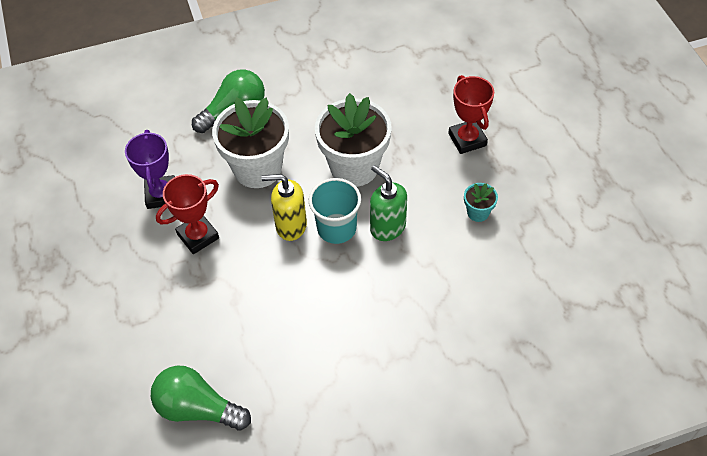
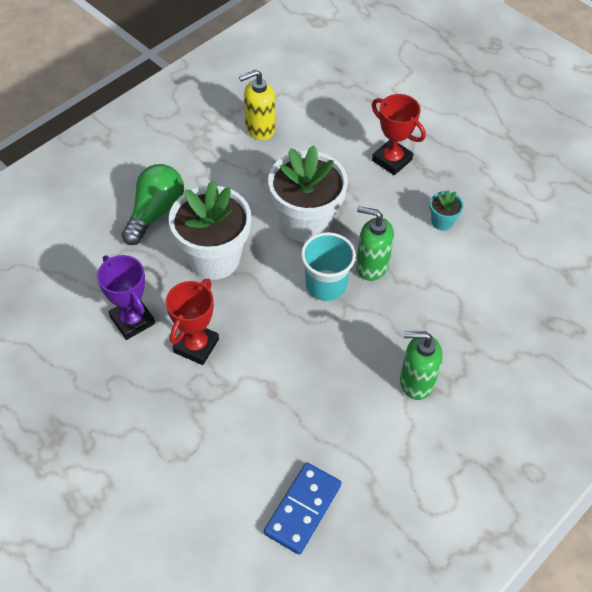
camera: 30 degrees left, 0 degrees up
(197, 408) = (302, 509): green light bulb -> blue domino
(290, 226) = (281, 300): yellow soap dispenser -> yellow soap dispenser (259, 128)
(361, 345) = (416, 382): none -> green soap dispenser

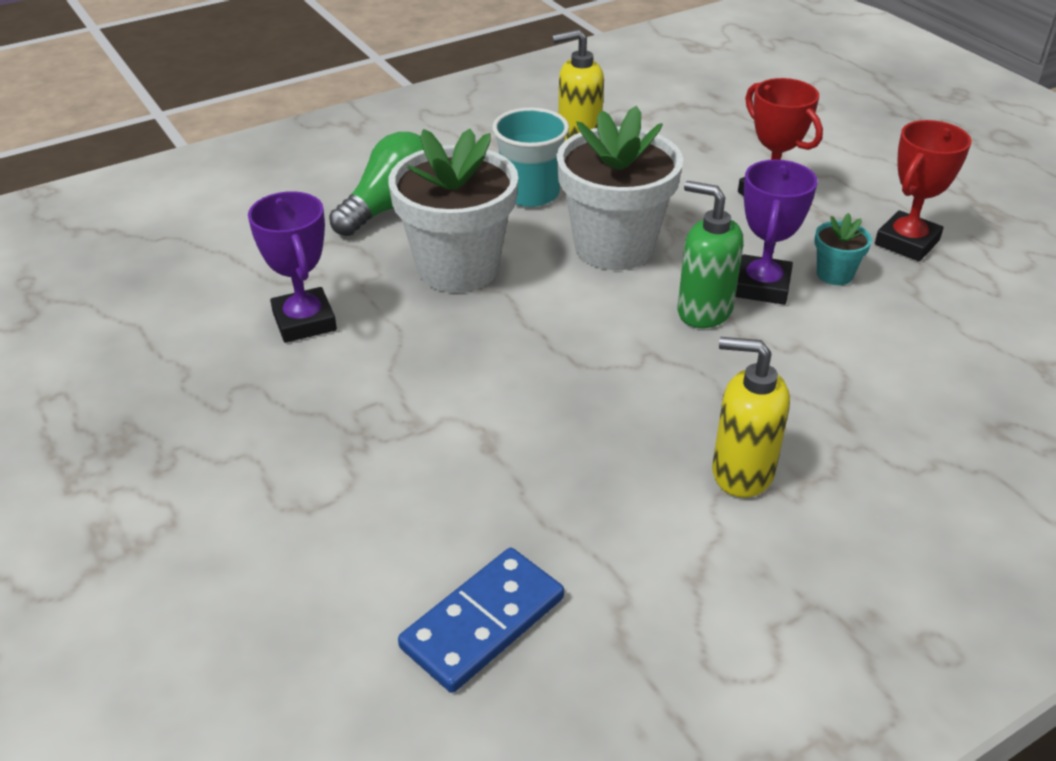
camera: 15 degrees right, 15 degrees down
(196, 346) = (388, 366): red trophy -> red trophy (907, 242)
(326, 285) = (622, 323): turquoise cup -> turquoise cup (530, 193)
(401, 239) = (762, 286): none -> purple trophy
(416, 382) = (741, 472): green soap dispenser -> yellow soap dispenser

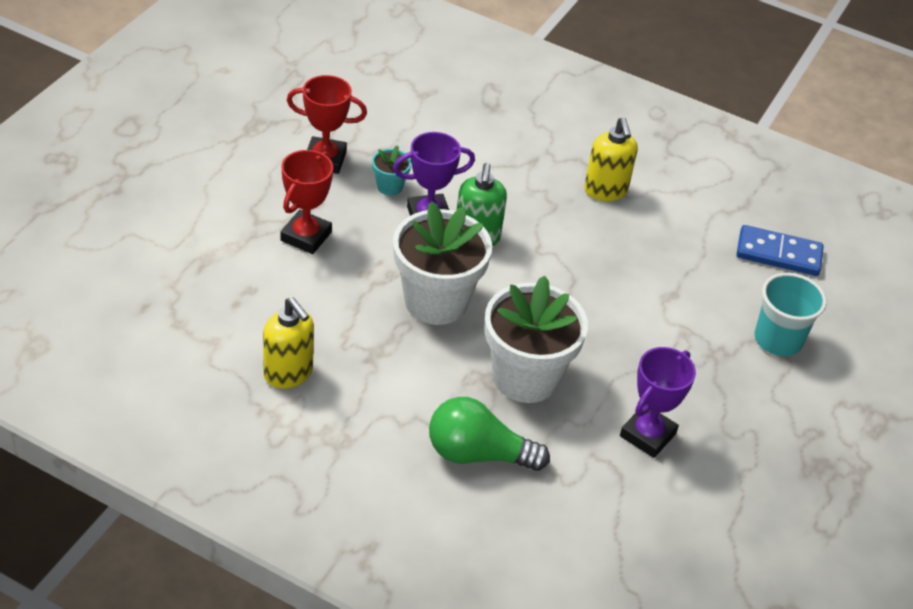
camera: 125 degrees left, 5 degrees up
(530, 193) = (397, 374): turquoise cup -> turquoise cup (778, 339)

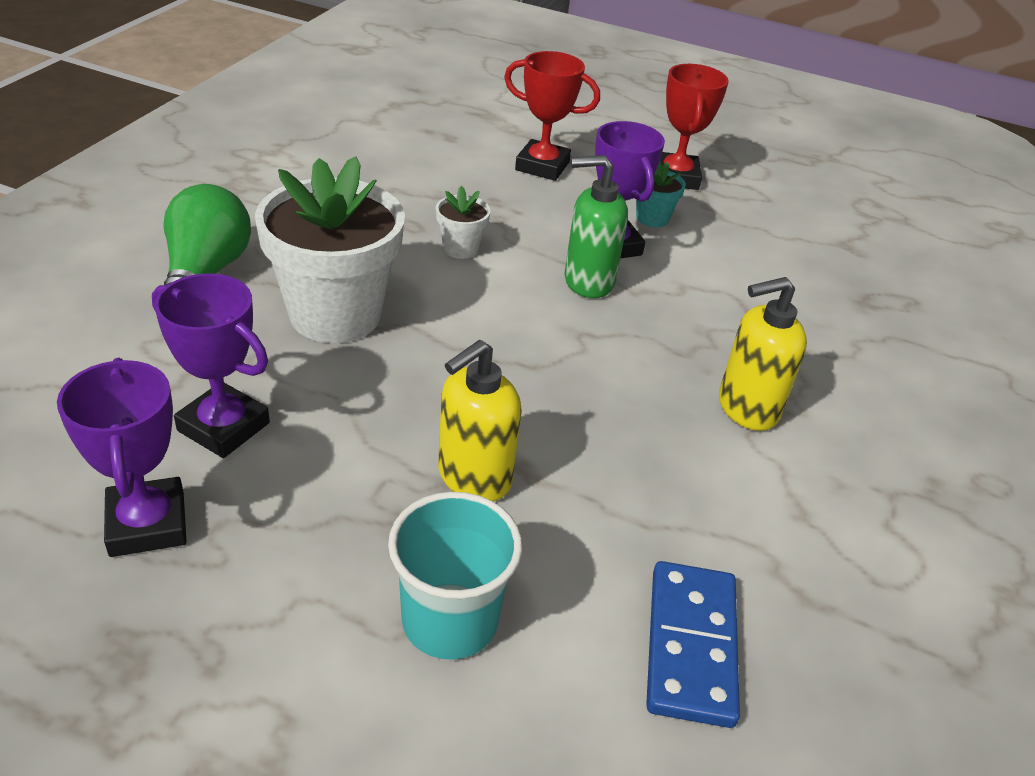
camera: 85 degrees right, 5 degrees down
(288, 373) = (332, 157): yellow soap dispenser -> yellow soap dispenser (473, 477)
(436, 301) = (460, 248): white flower pot -> white flower pot, size x0.44
(731, 466) = (147, 524): none -> purple trophy

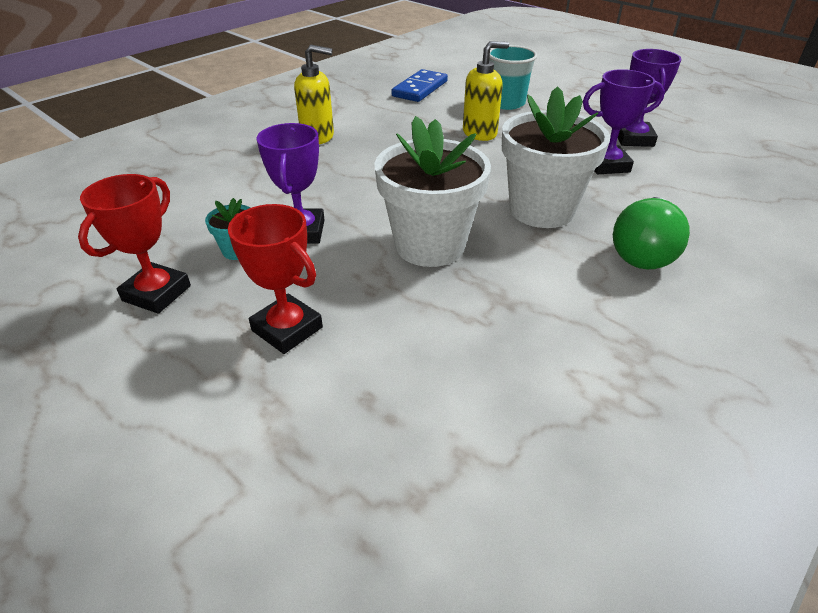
camera: 155 degrees left, 0 degrees up
(223, 427) = (607, 165): purple trophy -> purple trophy turned 60 degrees counterclockwise
(460, 248) = (430, 245): white flower pot -> white flower pot, size x2.28
(588, 281) = (346, 208): green soap dispenser -> none

